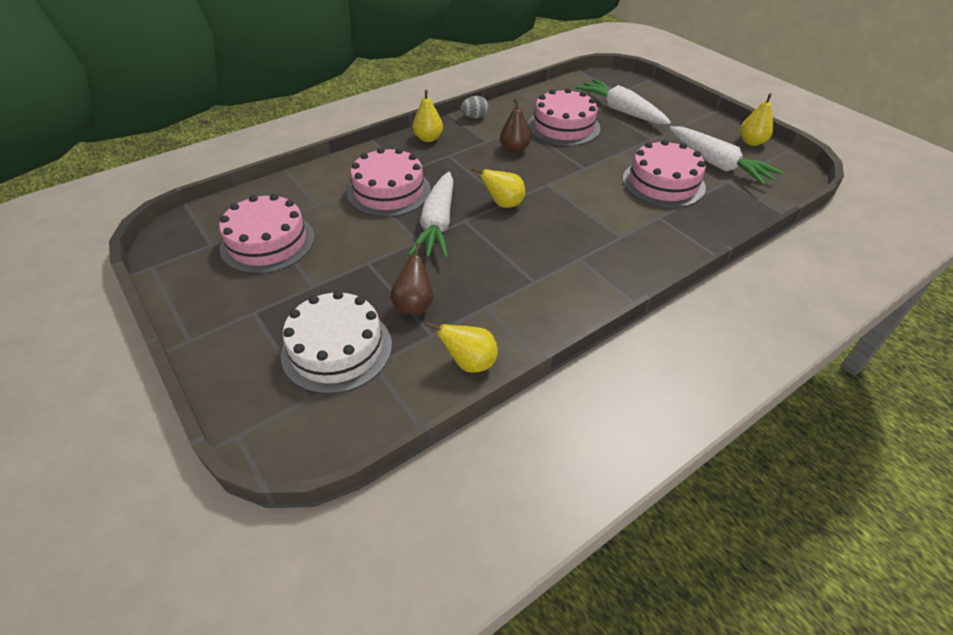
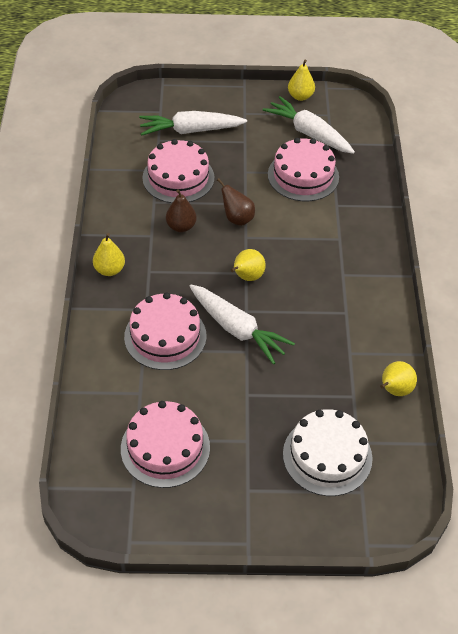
camera: 55 degrees left, 5 degrees up
(414, 305) = (317, 391): brown pear -> brown pear (237, 219)
(474, 117) = (106, 221): grey egg -> none
(717, 164) = (308, 133): white carrot -> white carrot turned 135 degrees counterclockwise

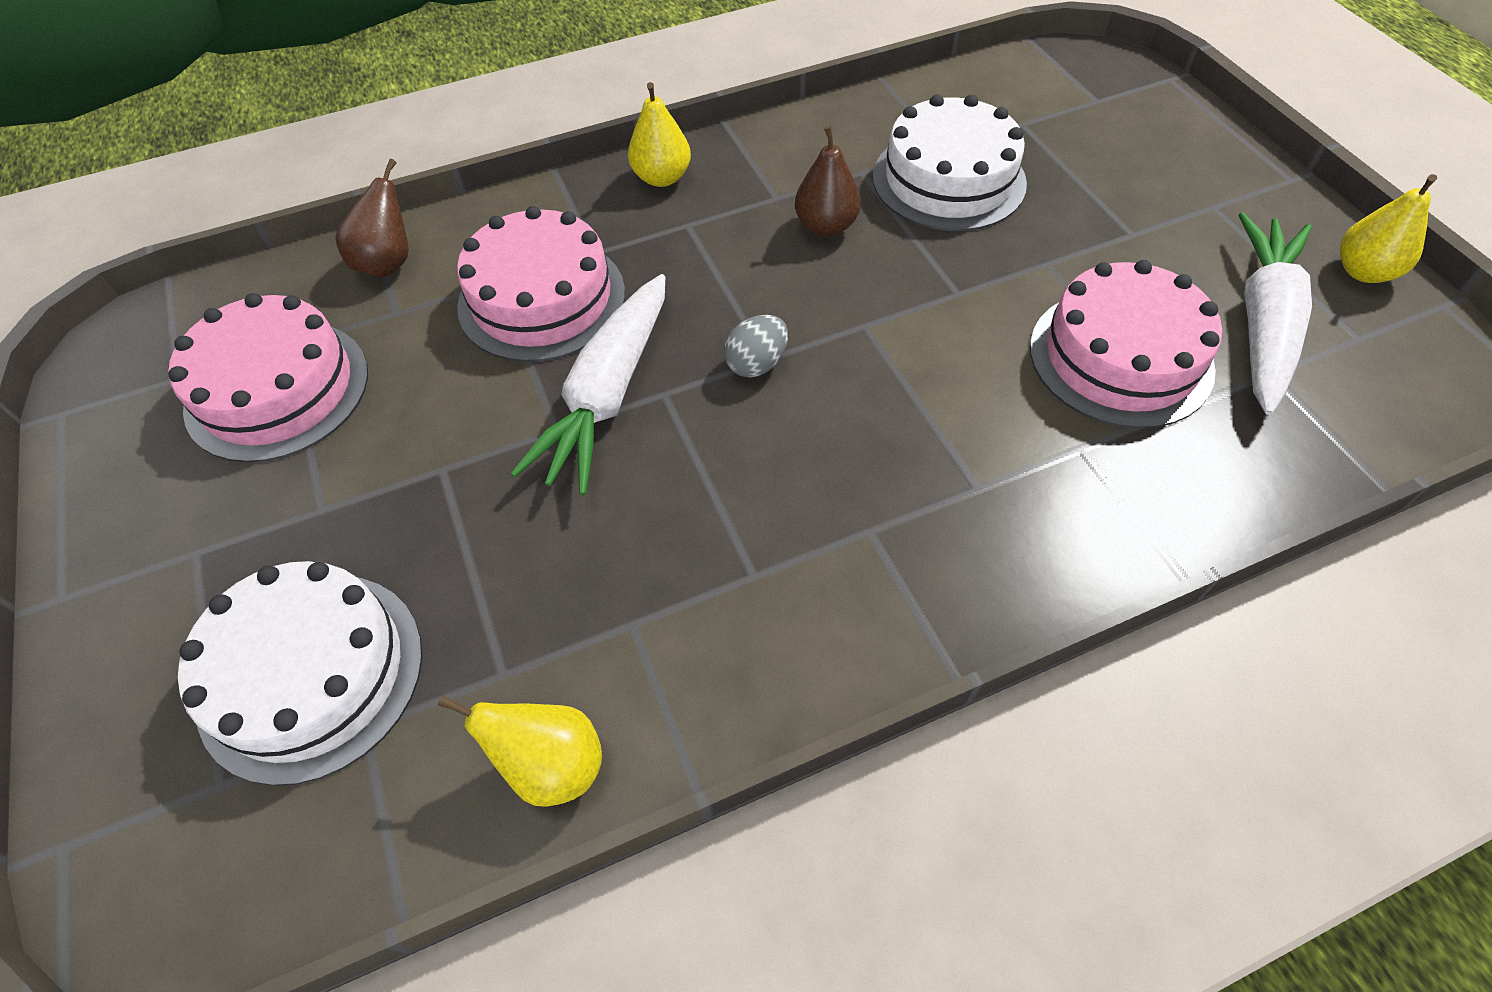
camera: 70 degrees right, 5 degrees up
(178, 177) = (948, 180): pink cake -> white cake
(190, 130) = (1086, 152): white carrot -> none
(237, 219) = (906, 295): brown pear -> brown pear (388, 263)
(247, 277) = (756, 364): yellow pear -> grey egg

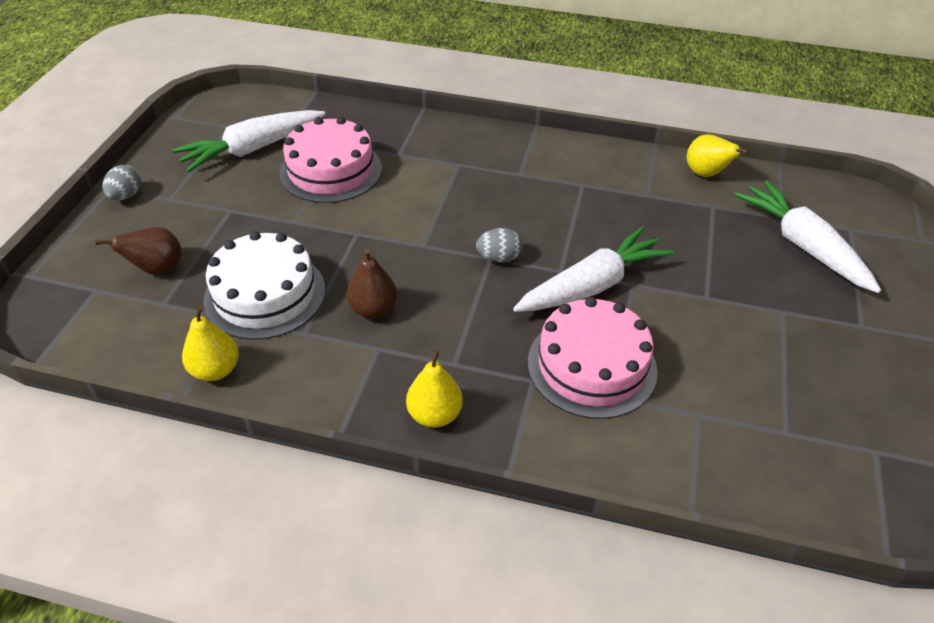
camera: 145 degrees left, 10 degrees down
(277, 389) = (800, 400): pink cake -> none
(311, 674) = (802, 245): white cake -> white carrot
(388, 263) = (689, 463): brown pear -> brown pear (157, 269)
(1259, 182) = (126, 196): none -> grey egg
(1363, 271) = (174, 142): yellow pear -> yellow pear (215, 370)

